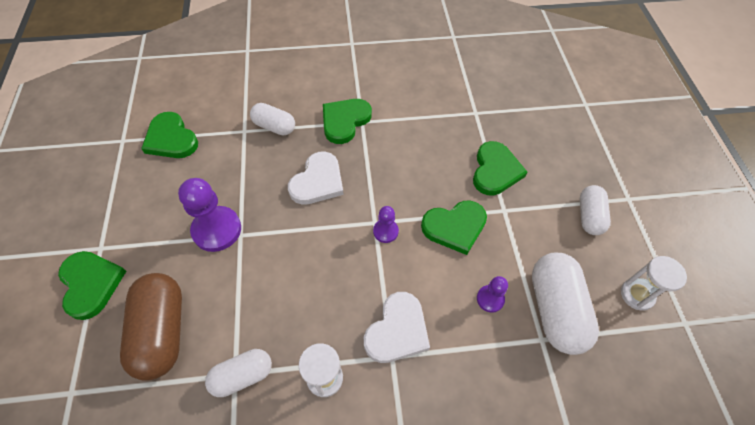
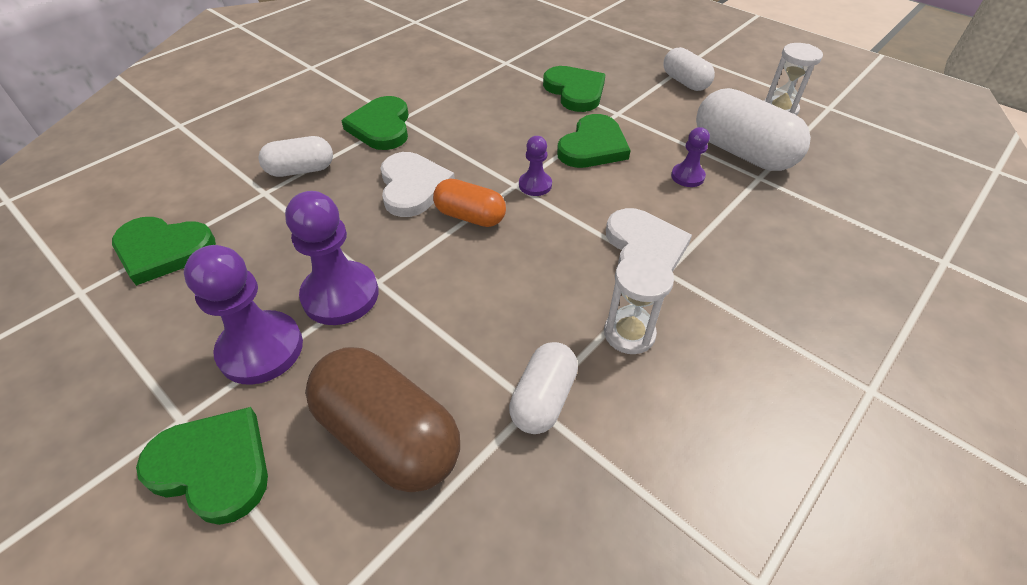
camera: 40 degrees left, 10 degrees down
(158, 235) = (261, 349): none -> purple pawn
(326, 227) = (470, 216): none -> orange capsule

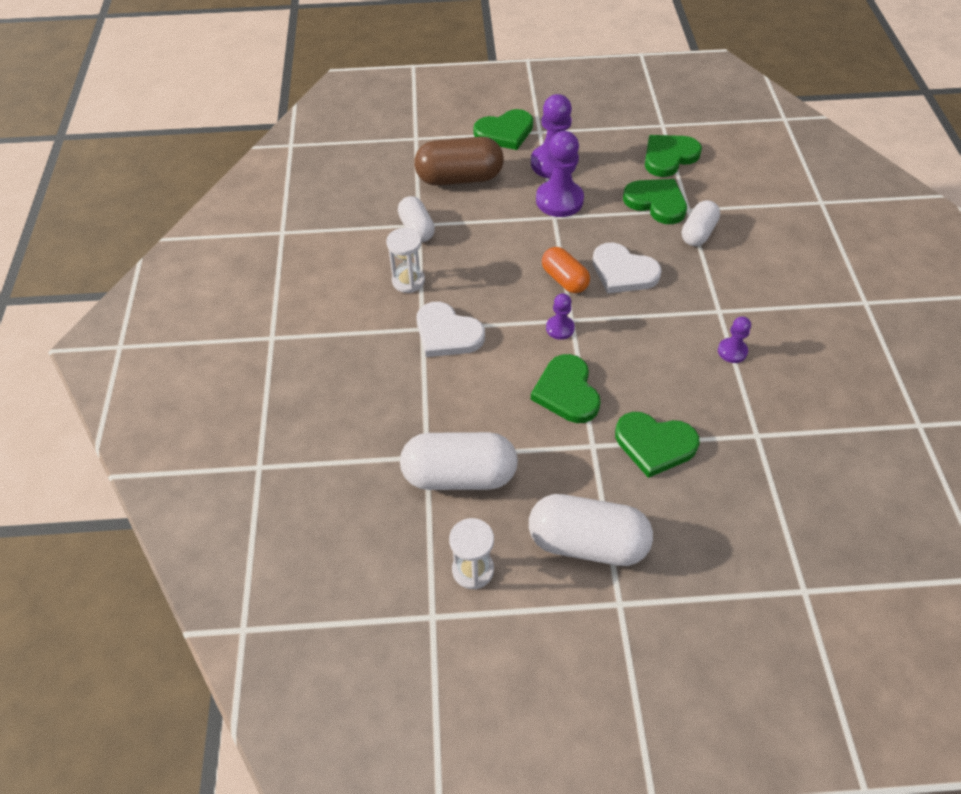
camera: 135 degrees right, 5 degrees up
(381, 127) = (717, 294): green heart -> green heart (656, 202)
(470, 216) = (564, 279): orange capsule -> orange capsule turned 75 degrees clockwise
(685, 82) = (587, 542): white capsule -> white capsule, size x1.67
(687, 176) = (476, 415): purple pawn -> purple pawn (732, 351)

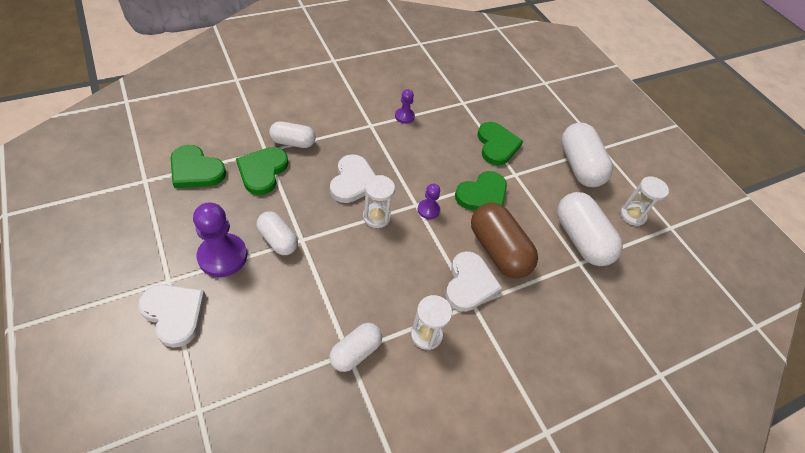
camera: 120 degrees left, 0 degrees up
(459, 178) = (265, 336): brown capsule -> brown capsule (498, 250)
(505, 132) = (174, 314): green heart -> white heart
(559, 200) = (278, 240): purple pawn -> white capsule
(564, 279) = (376, 217): orange capsule -> white hourglass

